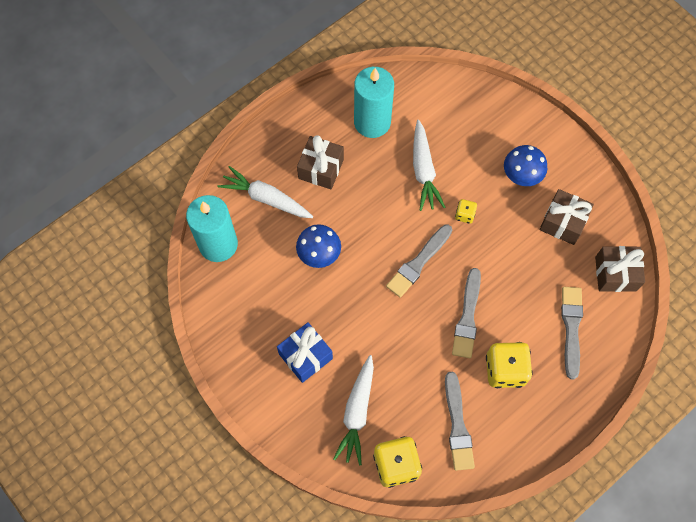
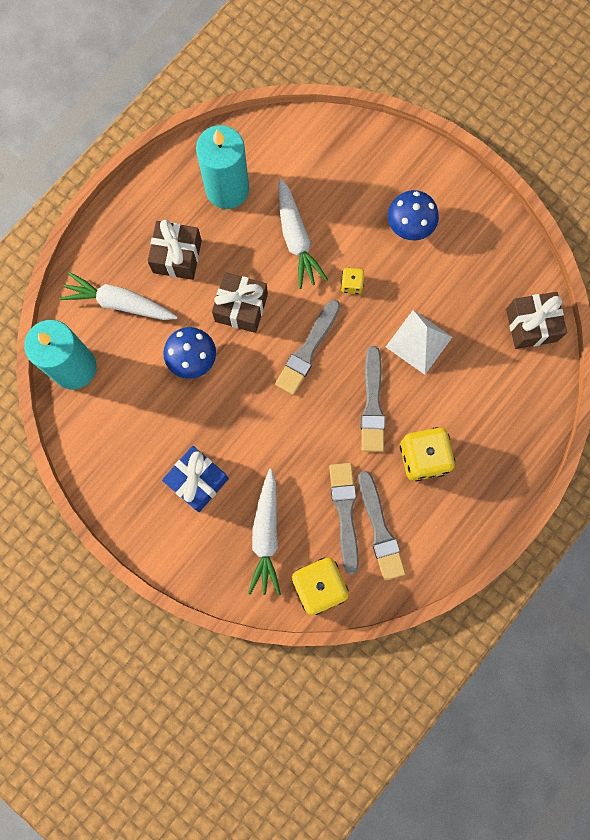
camera: 10 degrees left, 10 degrees up
(515, 271) = (418, 341): none -> white pyramid
(563, 222) = (464, 274): brown gift -> brown gift (241, 308)
(571, 328) = (490, 397): grey brush -> grey brush (345, 513)

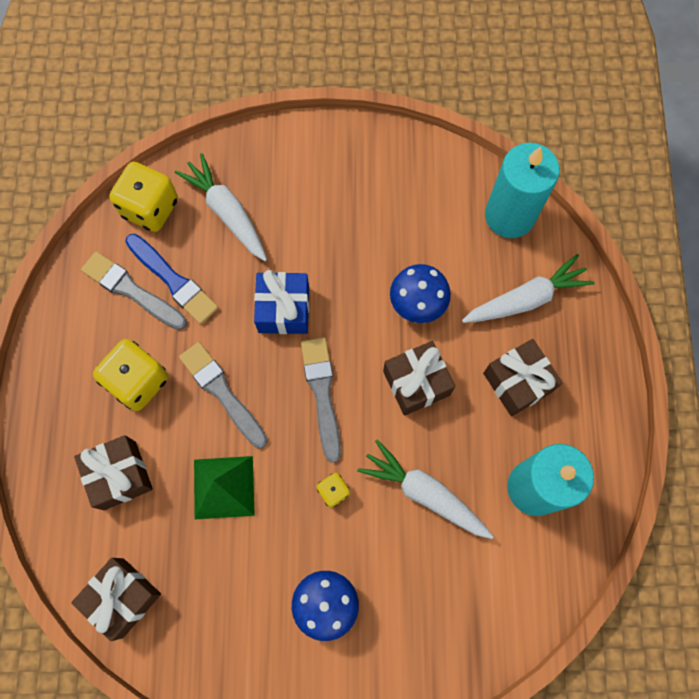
camera: 140 degrees right, 5 degrees down
(197, 481) = (321, 209): blue gift -> blue gift (284, 309)
(345, 513) = (173, 280): grey brush -> blue brush
(418, 341) = (224, 487): white pyramid -> green pyramid
(480, 403) = (119, 475): none -> brown gift

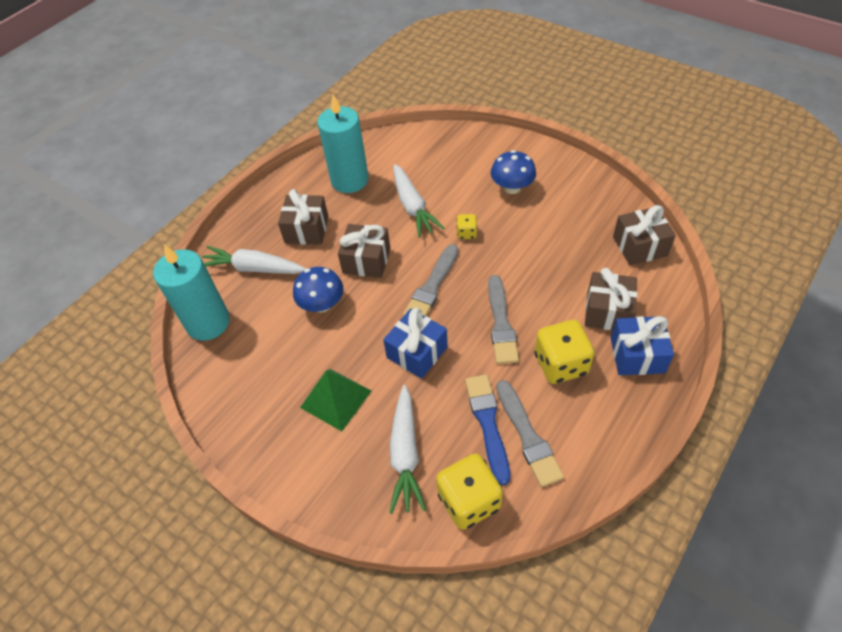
camera: 140 degrees left, 20 degrees down
(67, 438) = (637, 355): none -> blue gift
(224, 487) = (536, 269): green pyramid -> green pyramid (335, 399)

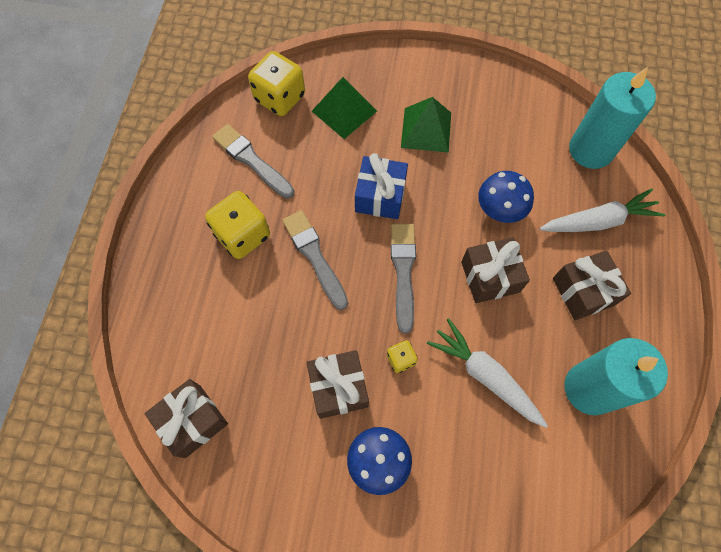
camera: 150 degrees right, 15 degrees up
(405, 454) = (344, 111): white carrot -> green pyramid
(488, 423) = (288, 158): blue brush -> none
(607, 311) = (211, 312): brown gift -> brown gift (338, 388)
(637, 355) = (172, 272): blue gift -> none

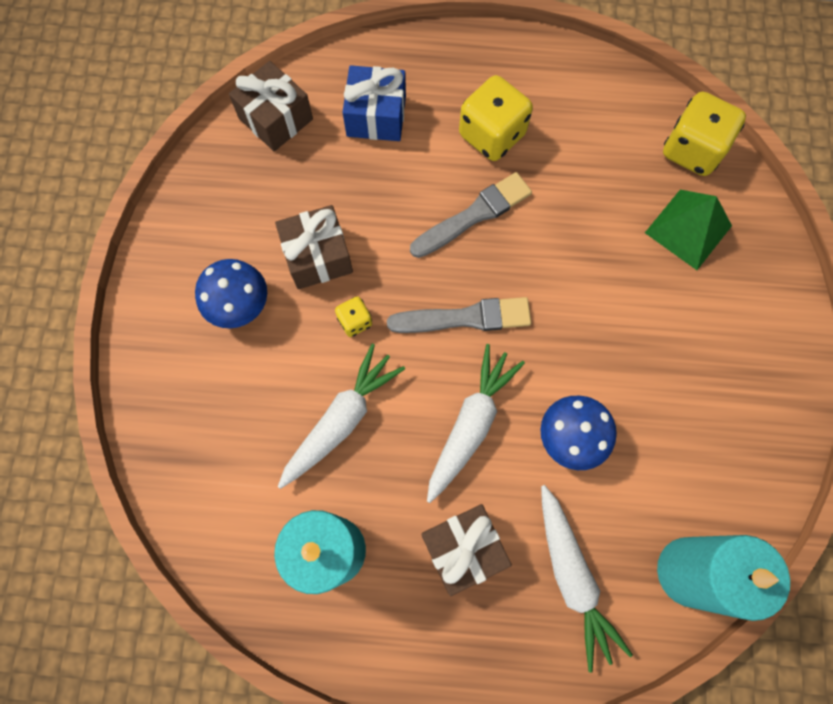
camera: 85 degrees right, 5 degrees up
(252, 160) = (593, 130): grey brush -> none
(380, 196) = (567, 283): blue gift -> blue gift (376, 116)
(426, 130) = (679, 335): green pyramid -> none
(490, 277) = (470, 425): brown gift -> white carrot

